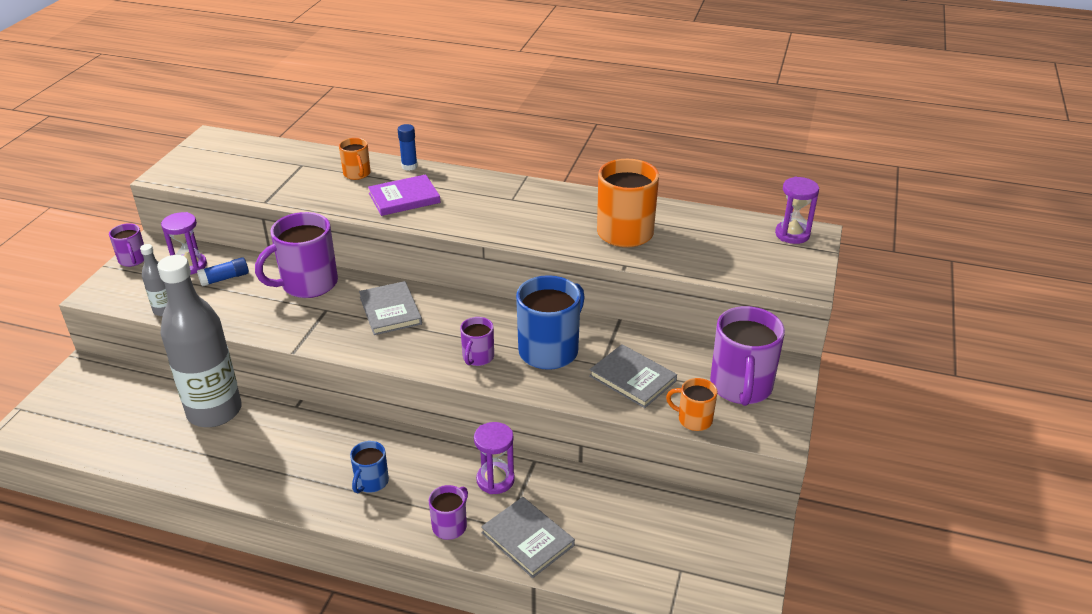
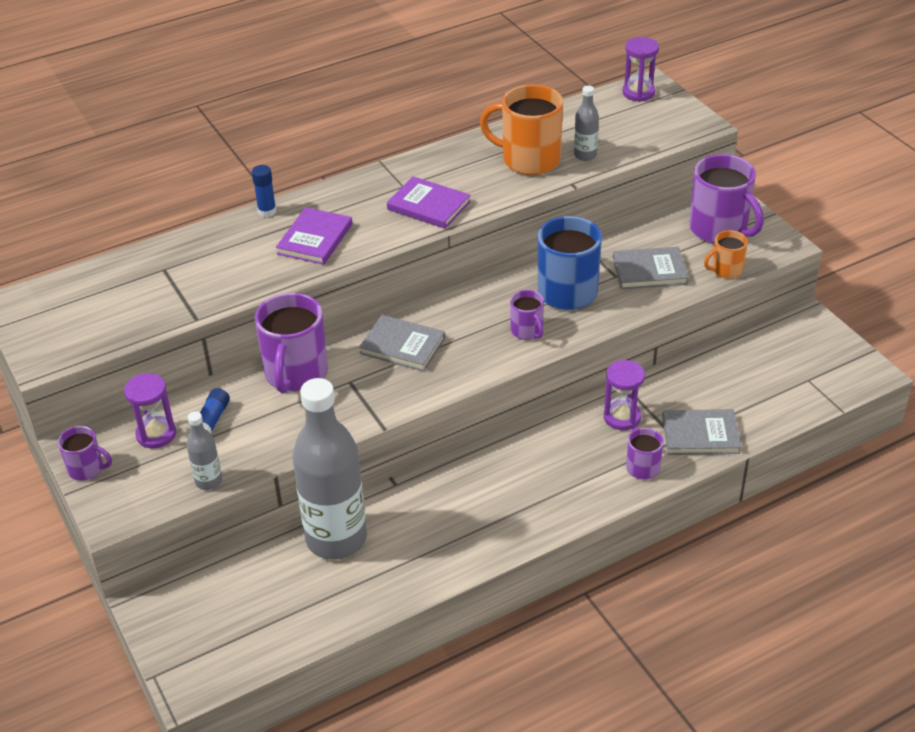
camera: 45 degrees left, 5 degrees up
(357, 174) = (233, 245): orange mug -> none
(371, 482) = (544, 485): blue mug -> none
(504, 220) = (428, 205): none -> purple book
(670, 252) = (585, 155): none -> grey bottle

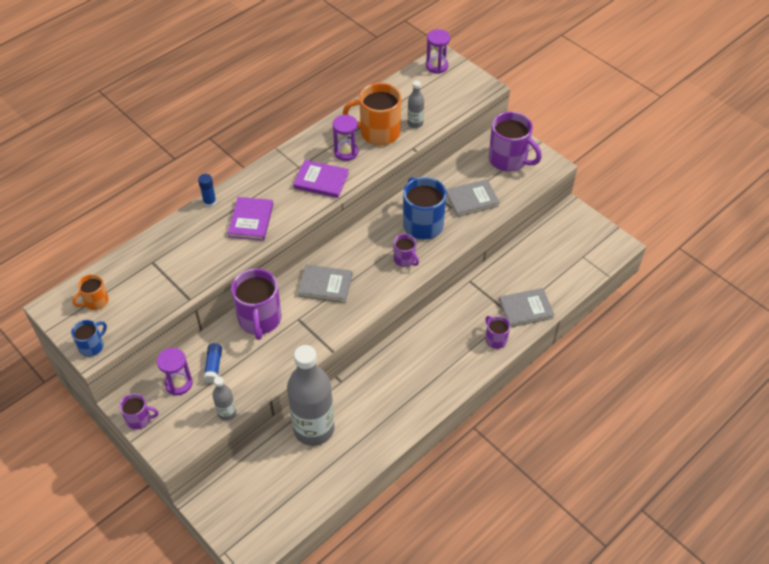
camera: 15 degrees left, 10 degrees up
(46, 355) = (92, 346): none -> blue mug
(622, 417) = (473, 305): purple hourglass -> purple hourglass (346, 152)
(726, 270) = (520, 191): orange mug -> orange mug (95, 301)

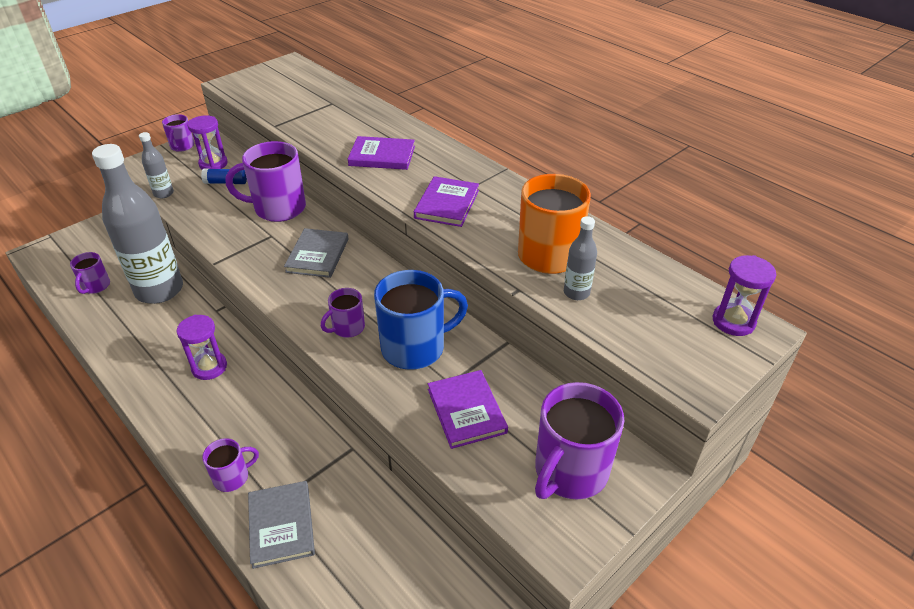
camera: 90 degrees right, 10 degrees down
(92, 346) = (235, 83): blue mug -> none
(95, 301) = (288, 80): orange mug -> none
(210, 202) = (413, 129): blue glue stick -> none
(306, 482) = (95, 286): none -> purple mug
(346, 152) = (503, 224): purple hourglass -> purple hourglass (209, 367)
(472, 199) = (466, 411): grey book -> purple book

